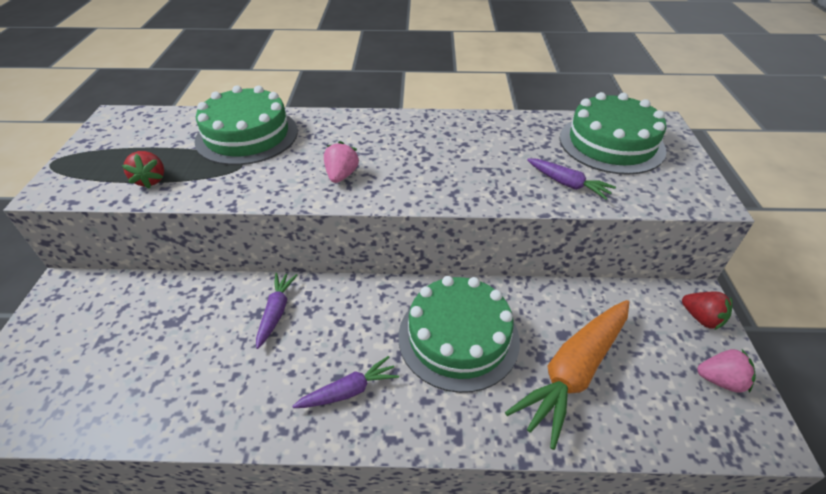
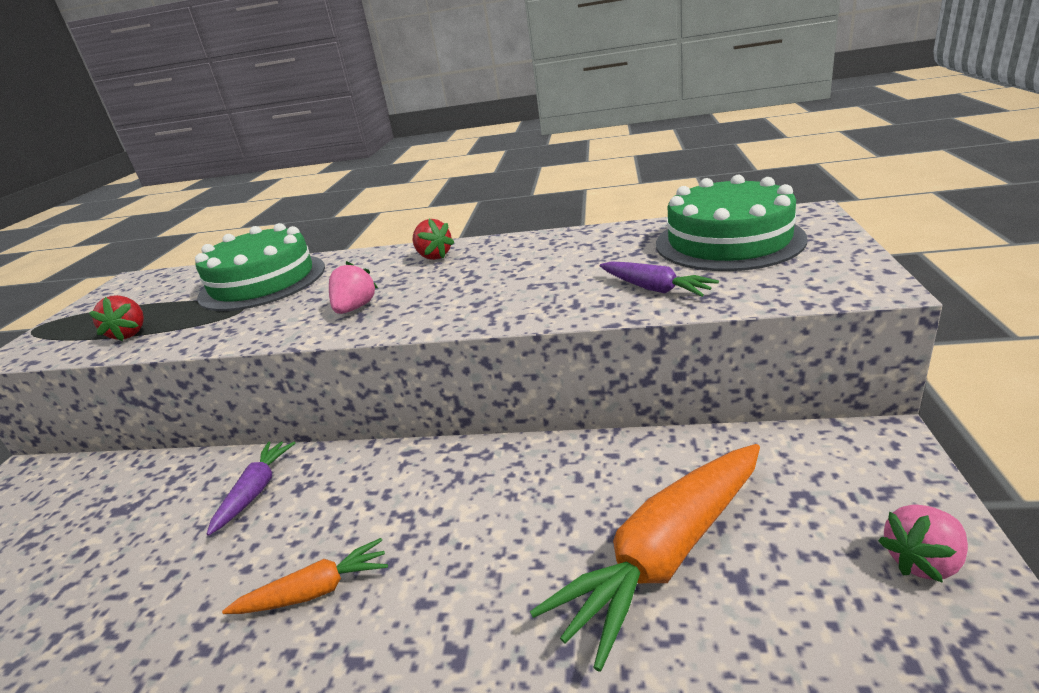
camera: 10 degrees right, 15 degrees down
(349, 391) = (315, 591): purple carrot -> orange carrot
(458, 337) = (495, 512): green cake -> none
(701, 318) = (889, 469): red strawberry -> red strawberry (434, 256)
(720, 380) = (922, 561): pink strawberry -> pink strawberry turned 135 degrees clockwise

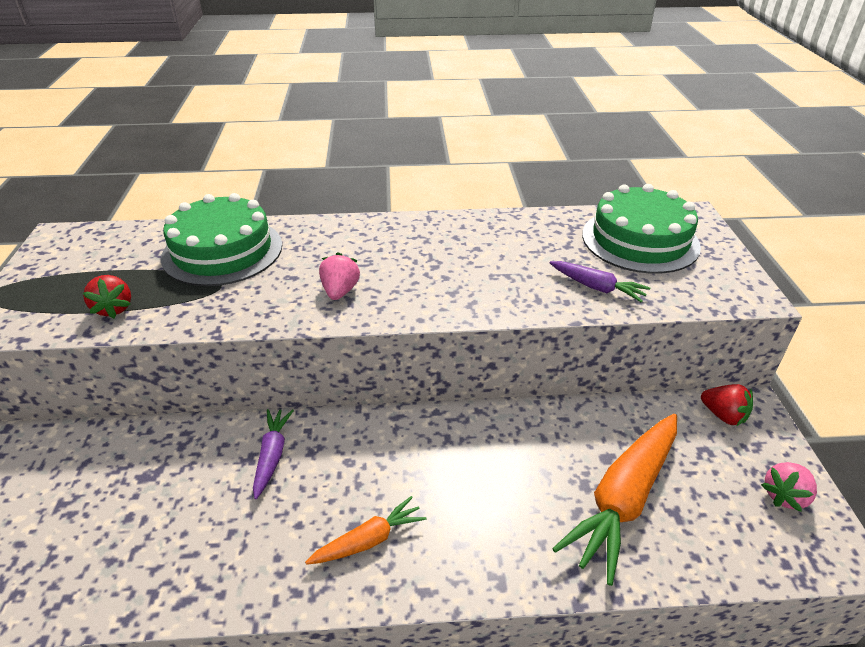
camera: 15 degrees left, 10 degrees up
(434, 256) = (386, 233): red strawberry -> red strawberry (723, 415)

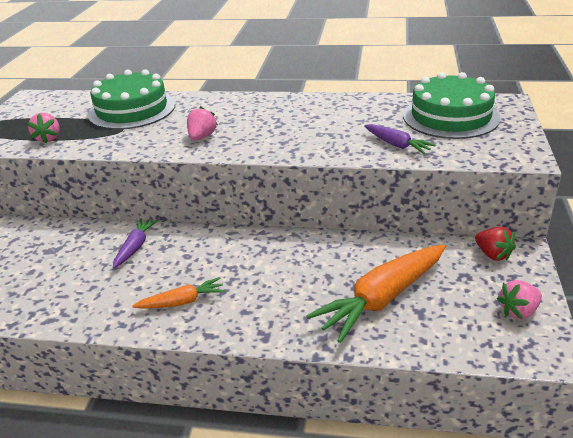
camera: 15 degrees right, 5 degrees down
(114, 308) = (48, 138): red strawberry -> pink strawberry

